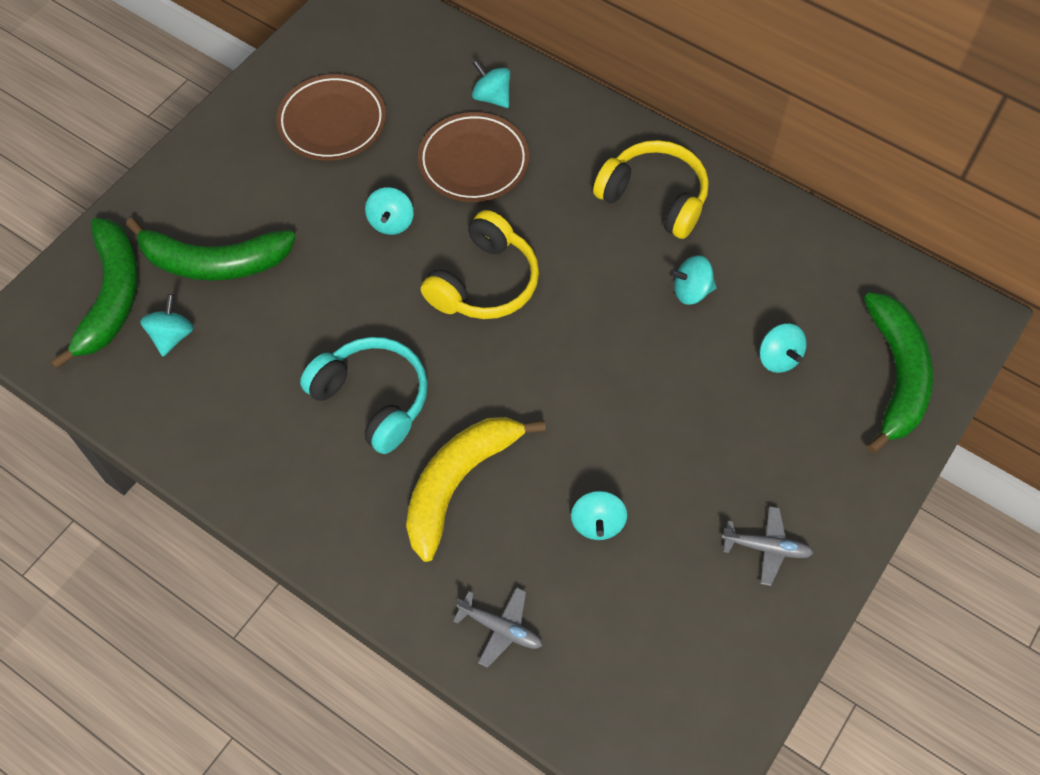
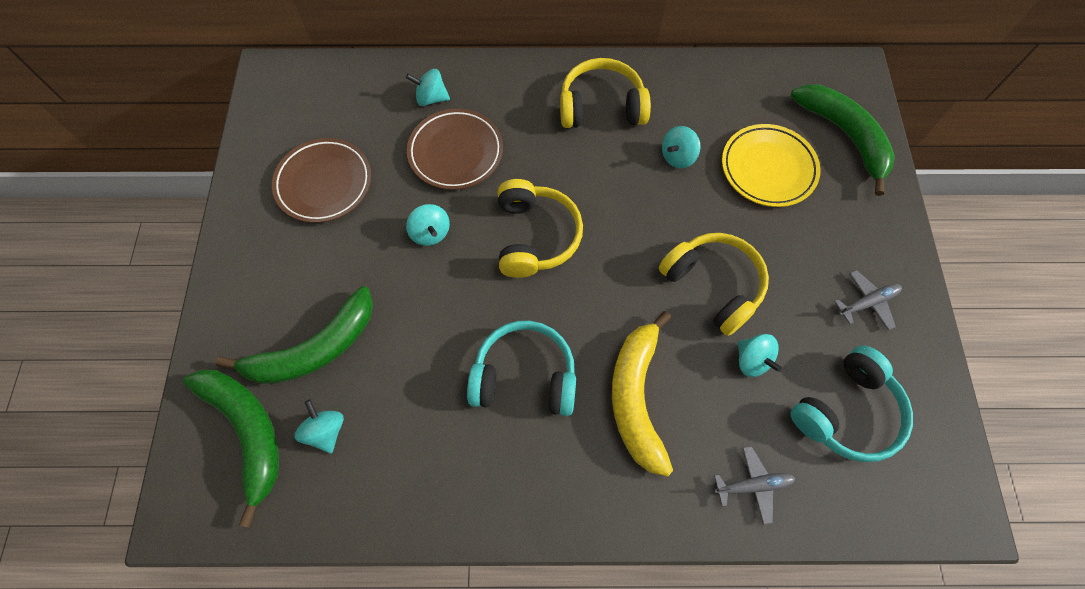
camera: 35 degrees left, 5 degrees up
(620, 432) = (713, 285): none -> yellow headphones
(650, 629) = (847, 412): none -> turquoise headphones
(778, 358) = (768, 168): turquoise spinning top -> yellow plate

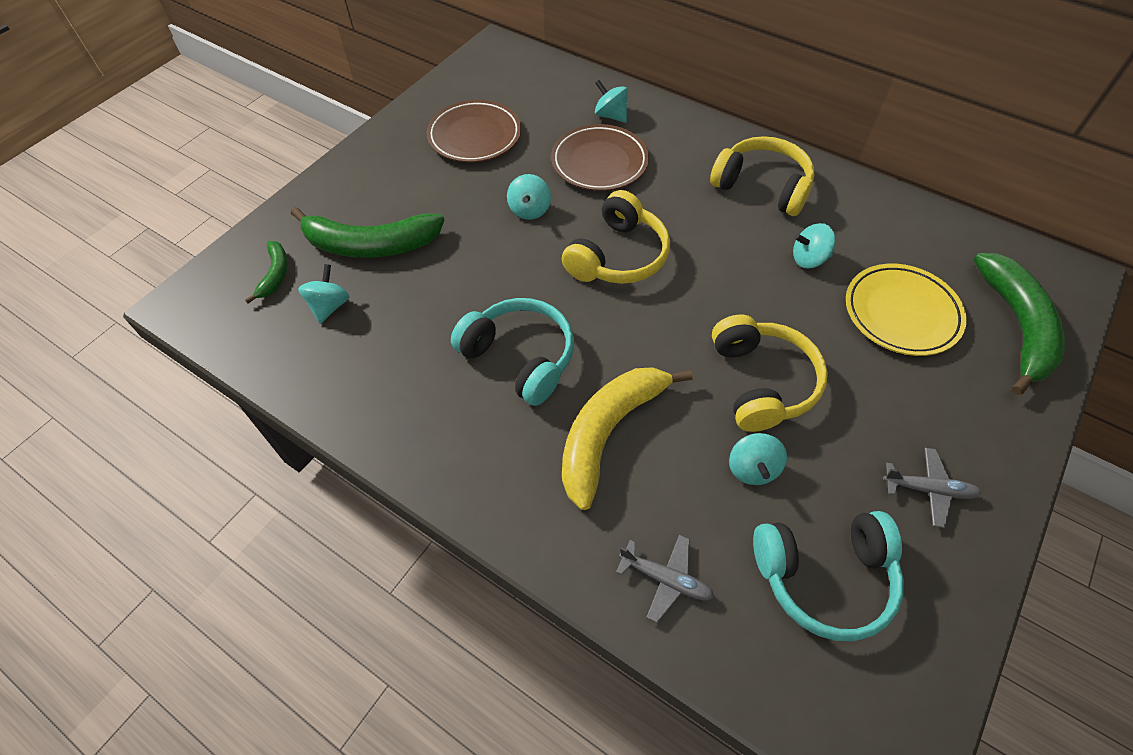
camera: 35 degrees right, 10 degrees down
(247, 432) = (275, 274): green banana -> green banana, size x0.50

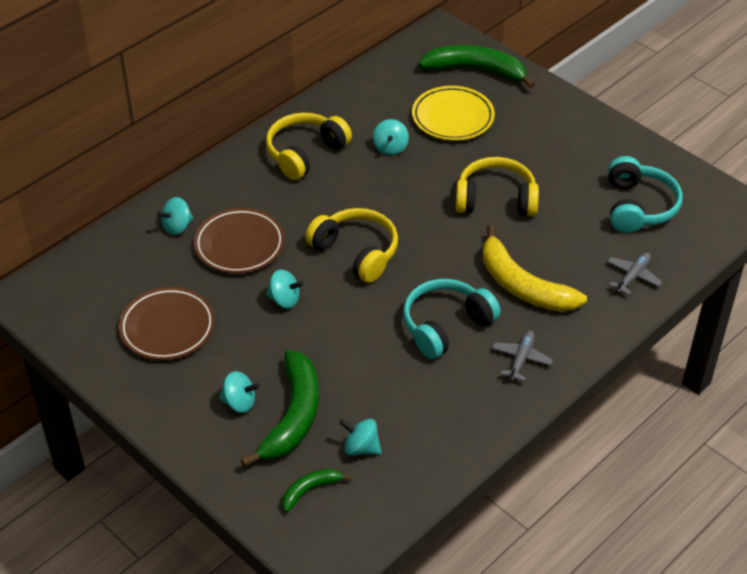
camera: 80 degrees left, 10 degrees down
(275, 274) = (310, 490): green banana -> green banana turned 45 degrees counterclockwise
(752, 469) = (562, 220): turquoise spinning top -> turquoise spinning top (239, 403)
(929, 490) = (588, 147): grey plane -> grey plane (521, 359)

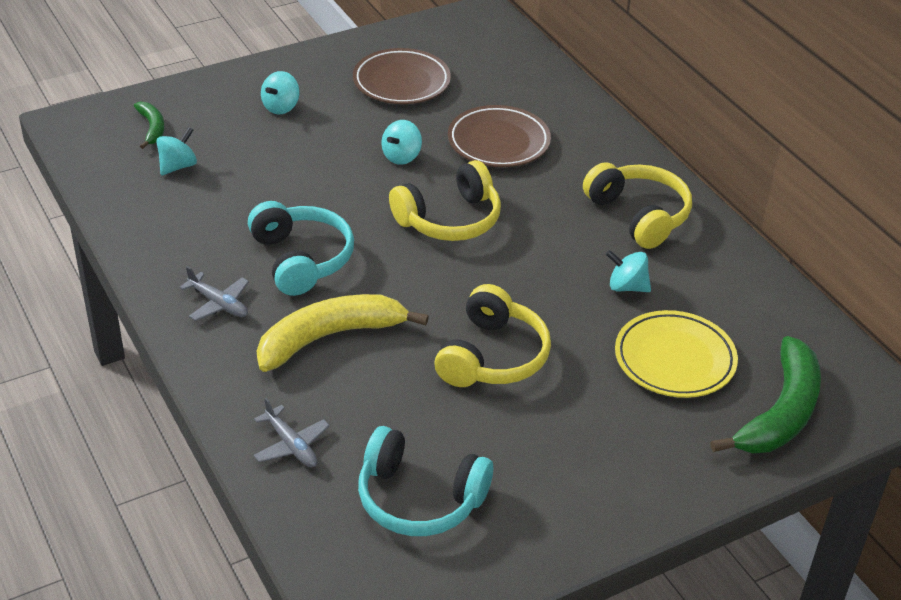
camera: 105 degrees right, 5 degrees down
(177, 227) = (544, 107): turquoise spinning top -> none
(293, 416) = (244, 134): green banana -> none

